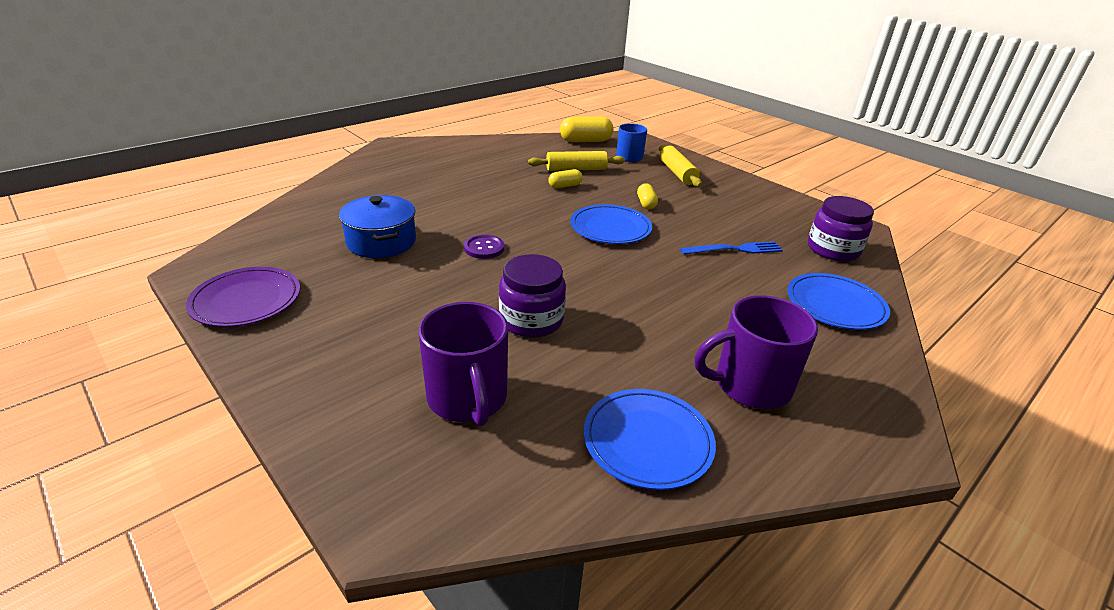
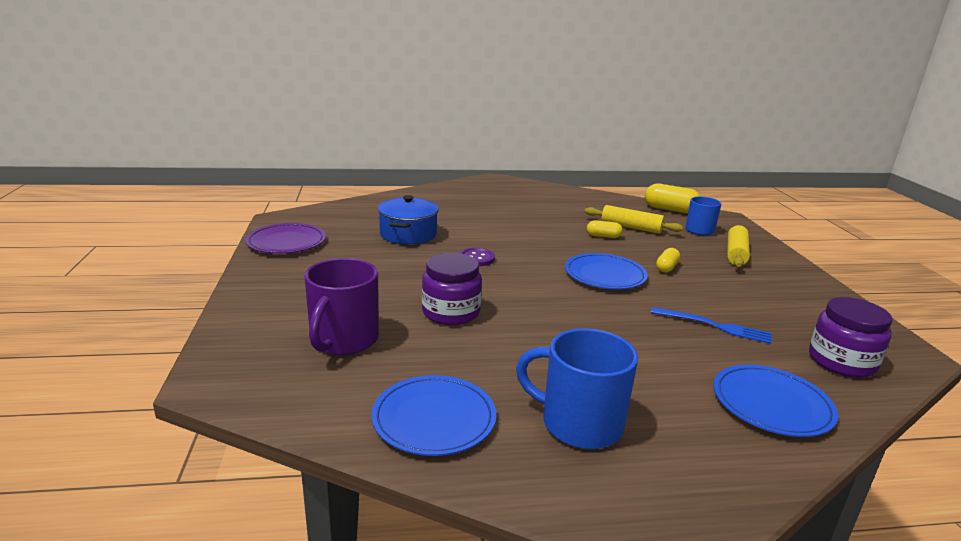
camera: 35 degrees right, 10 degrees down
(750, 385) = (579, 423): purple mug -> blue mug

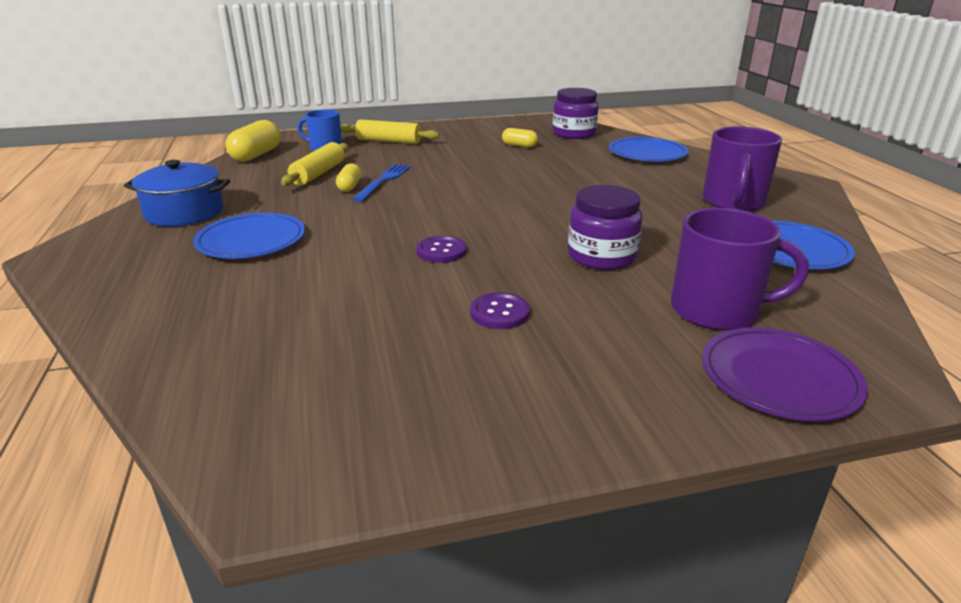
camera: 95 degrees left, 5 degrees up
(286, 242) = (422, 438): purple plate -> purple plate (779, 378)
(383, 267) = (499, 313): none -> purple button
(408, 234) = (358, 308): blue pot -> blue pot (184, 212)
(579, 423) = (733, 202): blue mug -> purple mug
(605, 275) = (463, 189): blue plate -> blue plate (251, 241)
(666, 267) = (433, 165): yellow capsule -> yellow capsule (519, 145)
(714, 326) = (547, 158): blue fork -> blue fork (384, 181)

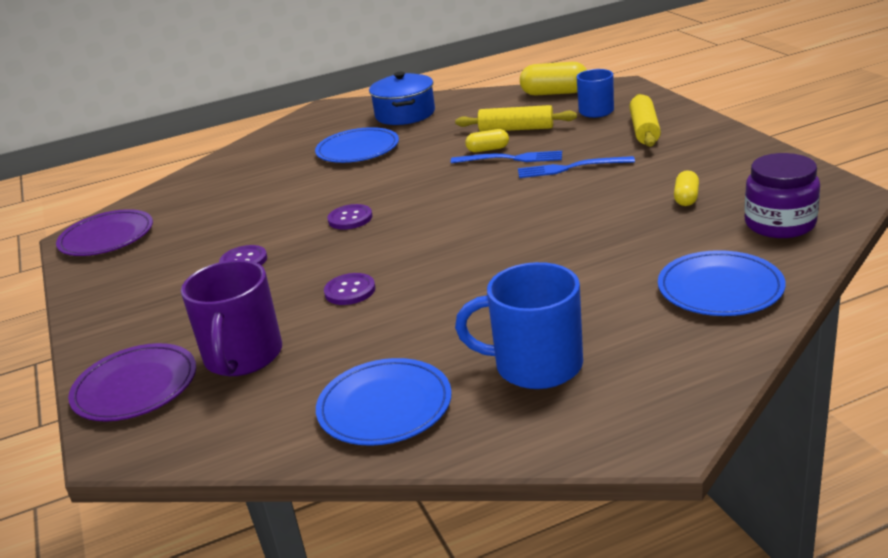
camera: 85 degrees right, 0 degrees up
(313, 447) = (106, 237): none -> purple plate
(430, 166) = (570, 168): none -> blue fork
(601, 256) = (350, 291): purple jar -> purple button
(733, 202) = (535, 365): purple mug -> blue mug

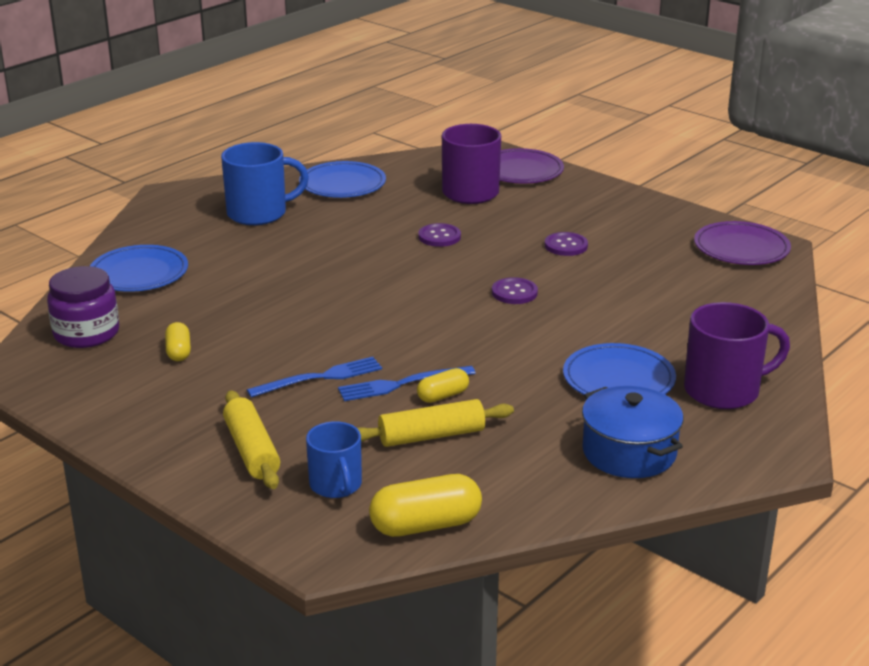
camera: 150 degrees right, 0 degrees up
(303, 138) = (724, 390): none -> purple mug

